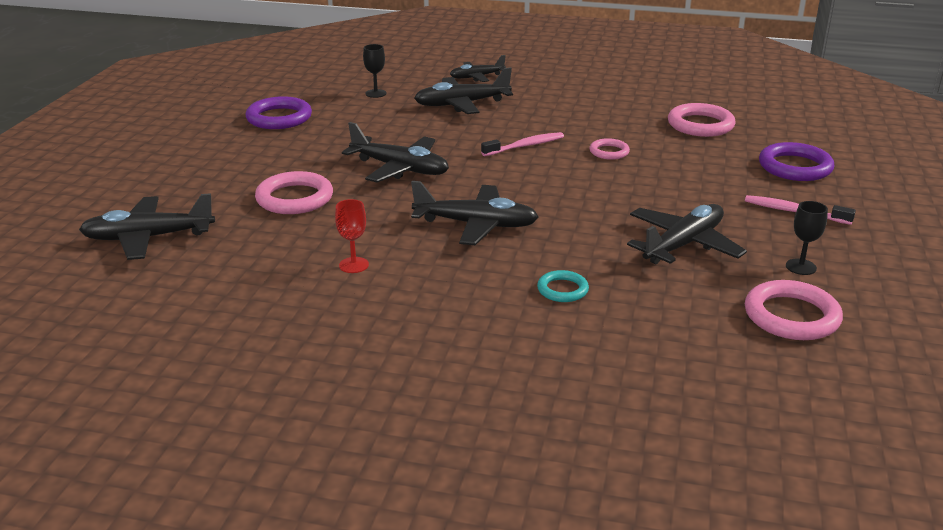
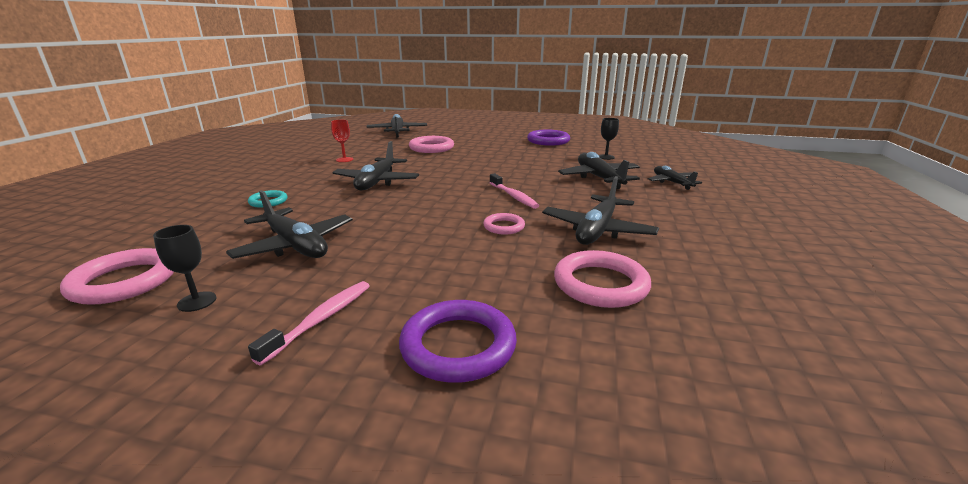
camera: 90 degrees right, 5 degrees down
(400, 169) = (469, 165): black plane -> black plane (597, 230)

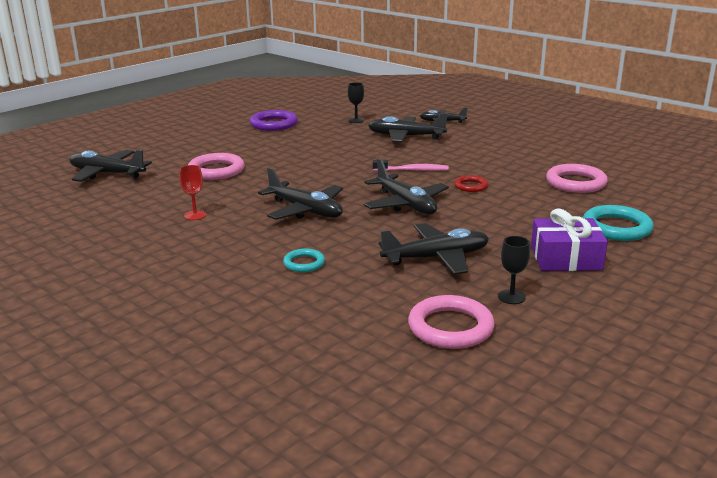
camera: 60 degrees left, 0 degrees up
(321, 319) = (566, 258): pink toothbrush -> purple gift
(458, 346) = (616, 228): purple ring -> turquoise ring
(504, 226) = (471, 186): pink ring -> red ring
(597, 230) = (503, 164): black plane -> black plane (405, 204)

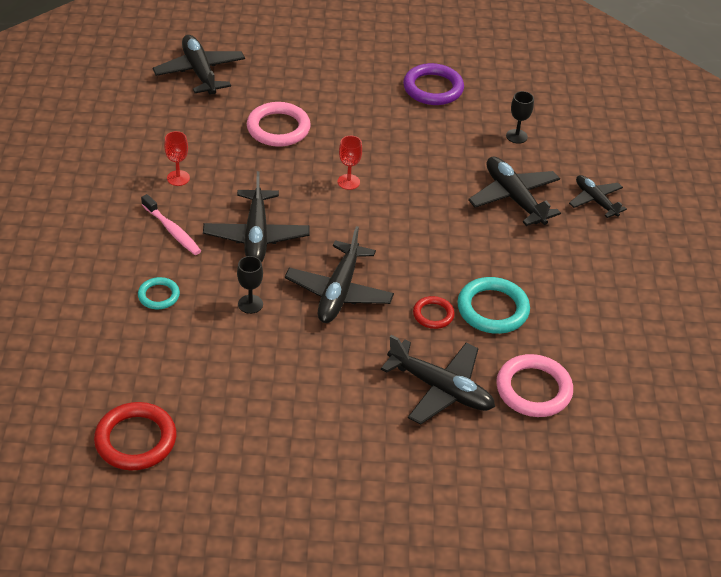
camera: 45 degrees right, 20 degrees up
(308, 169) = (348, 182): none -> red goblet
(412, 170) = (427, 253): pink toothbrush -> pink toothbrush (172, 231)
(436, 258) = (248, 371): black plane -> black plane (441, 389)
(450, 327) = (136, 440): pink ring -> red ring
(511, 297) = (221, 454): black goblet -> black goblet (250, 304)
(566, 258) = (334, 458): purple gift -> none
(616, 228) = (444, 468): turquoise ring -> turquoise ring (492, 309)

